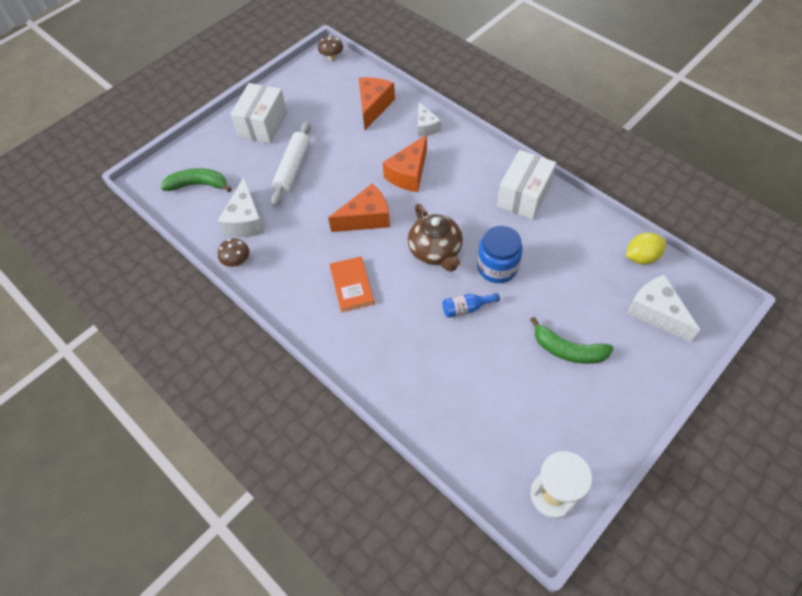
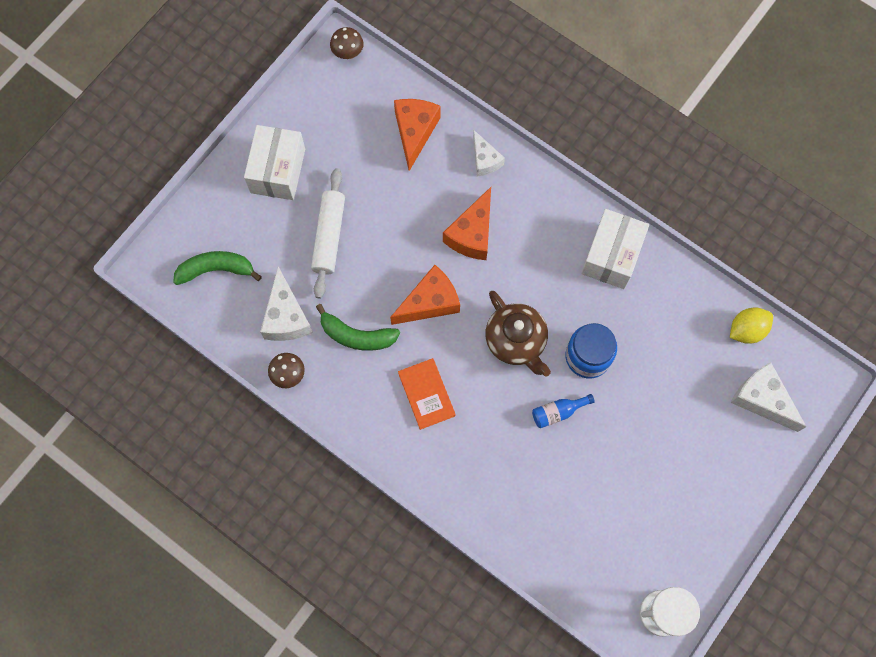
camera: 10 degrees left, 15 degrees up
(568, 350) = (670, 453): green banana -> green banana (356, 335)

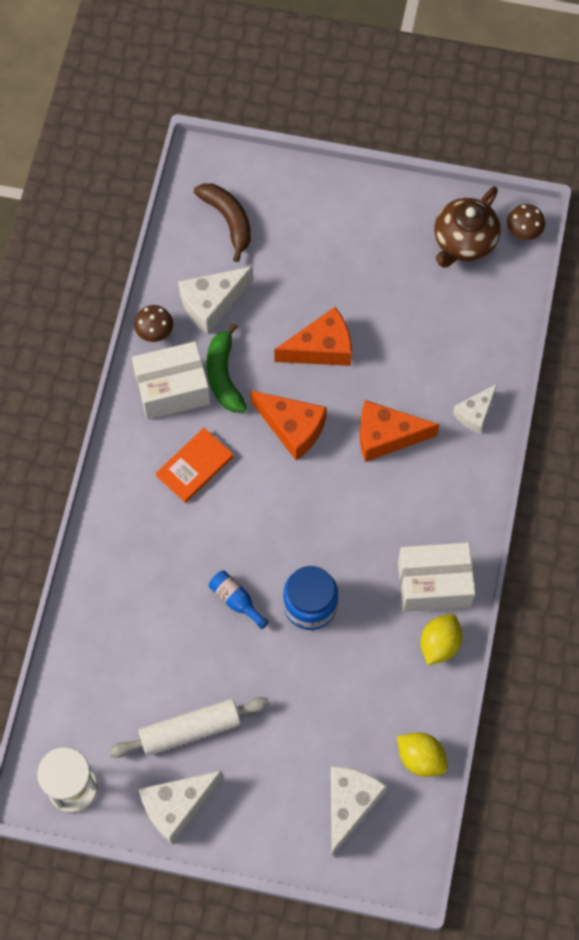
camera: 65 degrees right, 5 degrees down
(216, 269) = (228, 220): green banana -> brown banana
(278, 171) = (359, 227): white box -> white box (172, 389)
(329, 236) = (314, 304): white rolling pin -> white rolling pin (190, 730)
(414, 132) = (469, 333): orange cheese -> orange cheese (321, 348)
(516, 341) = (292, 528): brown teapot -> brown teapot (464, 241)
(662, 274) = (439, 644): none -> yellow lemon
(710, 534) = (177, 806): none -> white cheese

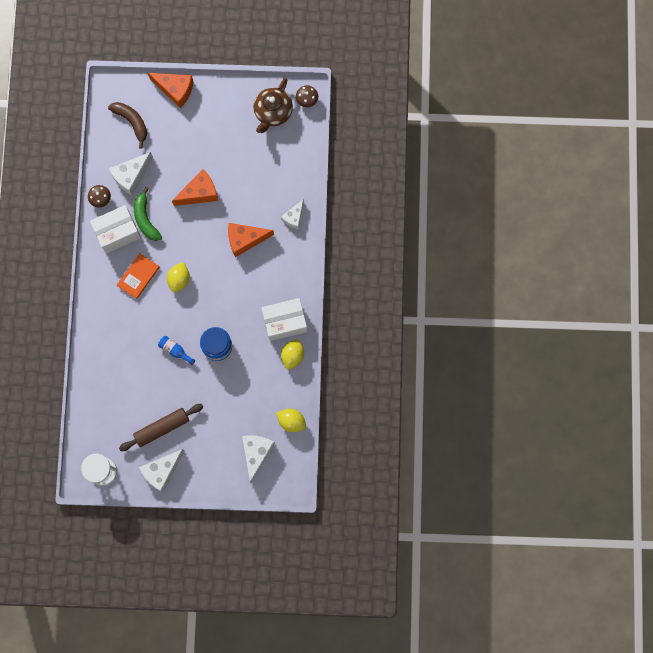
camera: 10 degrees left, 10 degrees up
(190, 730) = (162, 428): white rolling pin -> brown rolling pin
(263, 483) = (179, 280): none -> yellow lemon
(292, 428) = (190, 244): orange cheese -> orange cheese (175, 90)

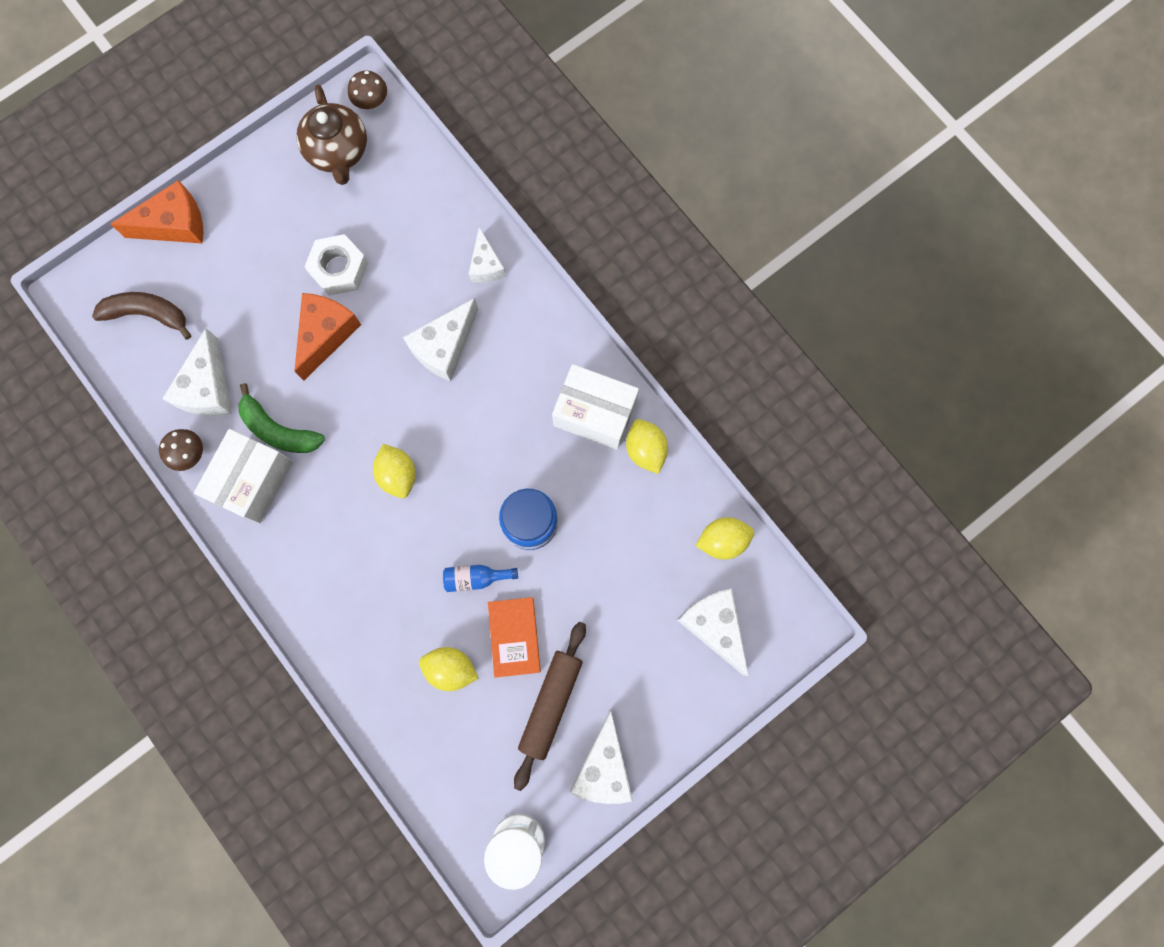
camera: 40 degrees left, 0 degrees up
(133, 379) = (450, 668): none -> yellow lemon
(138, 276) = (335, 517): orange book -> orange book (514, 637)
(229, 167) = (339, 269): none -> white nut
(245, 240) = (444, 347): orange cheese -> white cheese
(284, 322) = (595, 413): white box -> white box turned 75 degrees clockwise

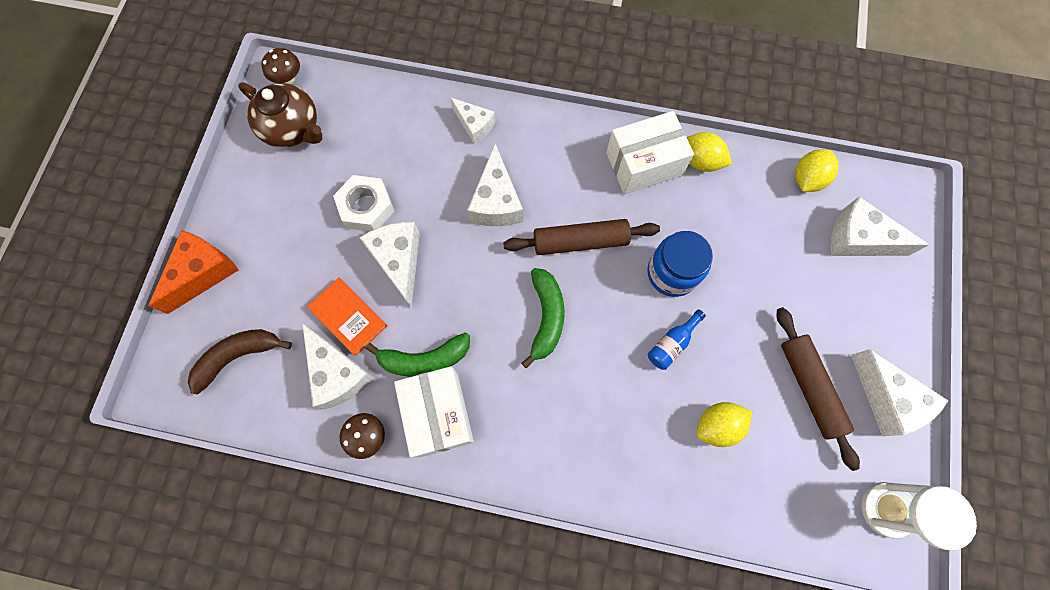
camera: 40 degrees left, 5 degrees down
(326, 334) = (399, 261): orange cheese -> white cheese
(398, 475) = (546, 317): yellow lemon -> green banana
(481, 436) = (580, 241): none -> brown rolling pin
(514, 637) = (738, 362): orange book -> orange book (348, 317)

